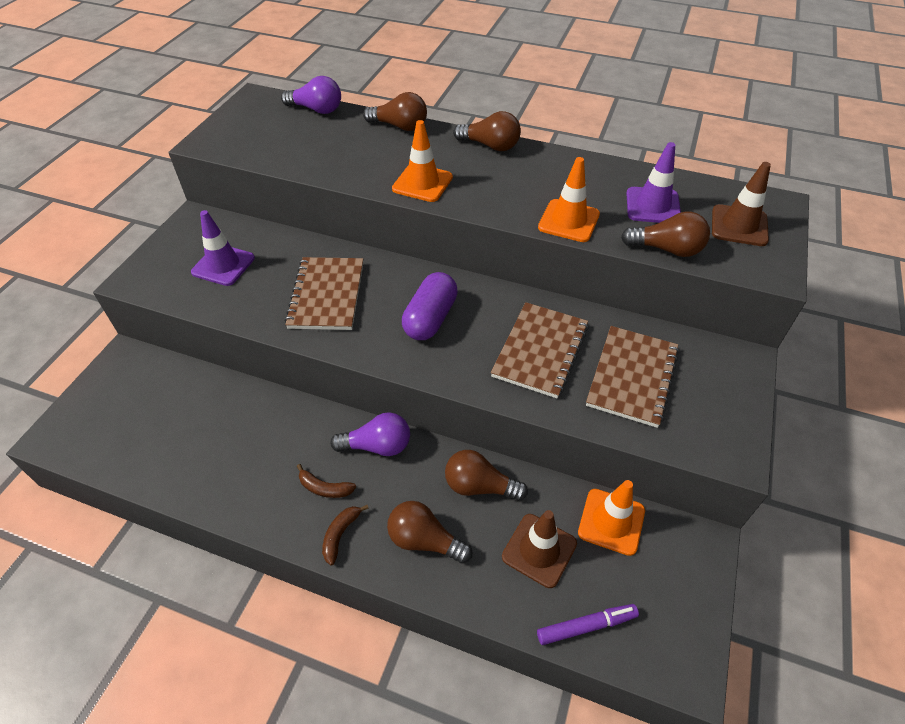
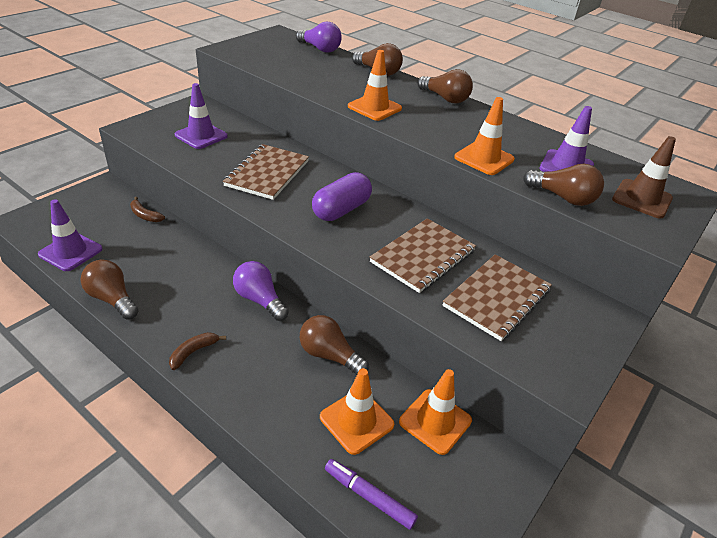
camera: 15 degrees right, 10 degrees down
(135, 459) = (70, 252): none -> purple traffic cone
(324, 488) = (200, 315): brown banana -> brown banana (145, 215)
(377, 446) = (259, 300): purple light bulb -> purple light bulb turned 150 degrees counterclockwise
(424, 540) = (260, 379): brown light bulb -> brown light bulb (112, 299)
(539, 550) = (356, 421): brown traffic cone -> orange traffic cone
(586, 626) = (369, 497): purple marker -> purple marker turned 150 degrees counterclockwise

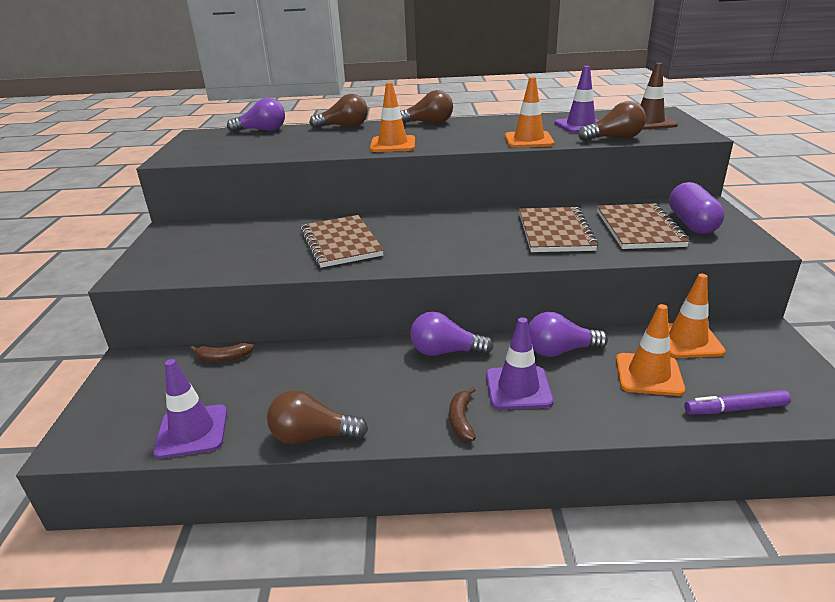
camera: 35 degrees left, 10 degrees down
(201, 136) = (222, 248): purple traffic cone -> purple traffic cone (518, 388)
(329, 355) = (560, 351): brown light bulb -> purple light bulb
(341, 210) = (447, 236): purple capsule -> purple capsule (692, 223)

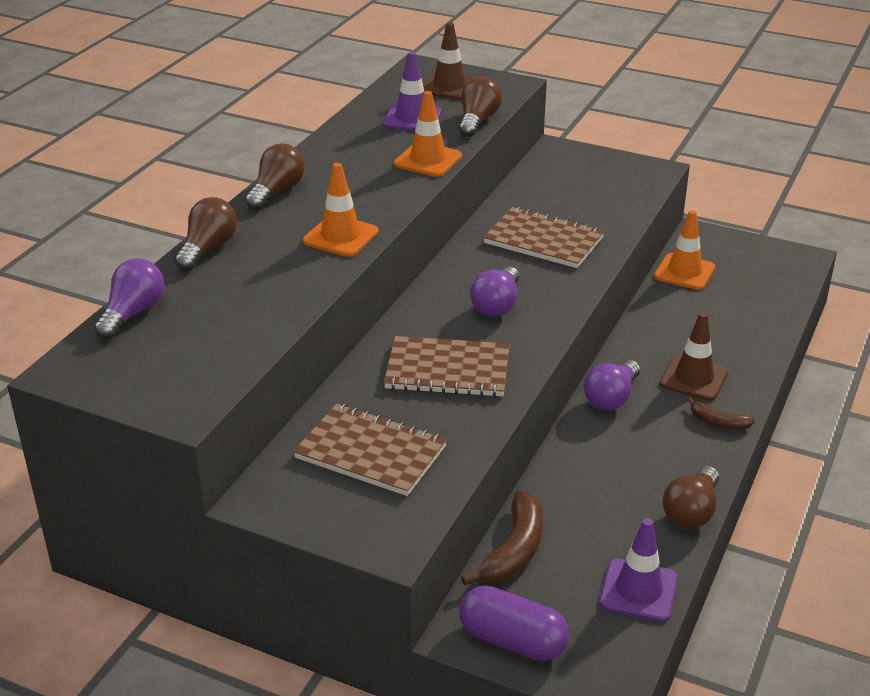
camera: 65 degrees left, 5 degrees up
(223, 358) = (514, 550): brown banana -> brown banana, size x1.78
(518, 388) = (693, 378): purple traffic cone -> brown traffic cone
(560, 351) = (655, 337): purple light bulb -> purple light bulb (497, 305)
(639, 228) = (576, 200): brown notebook -> brown notebook (370, 452)
(648, 374) = (716, 310): orange traffic cone -> none
(692, 223) = (590, 173): purple capsule -> purple capsule (512, 640)
(735, 409) = (778, 295): purple marker -> none

